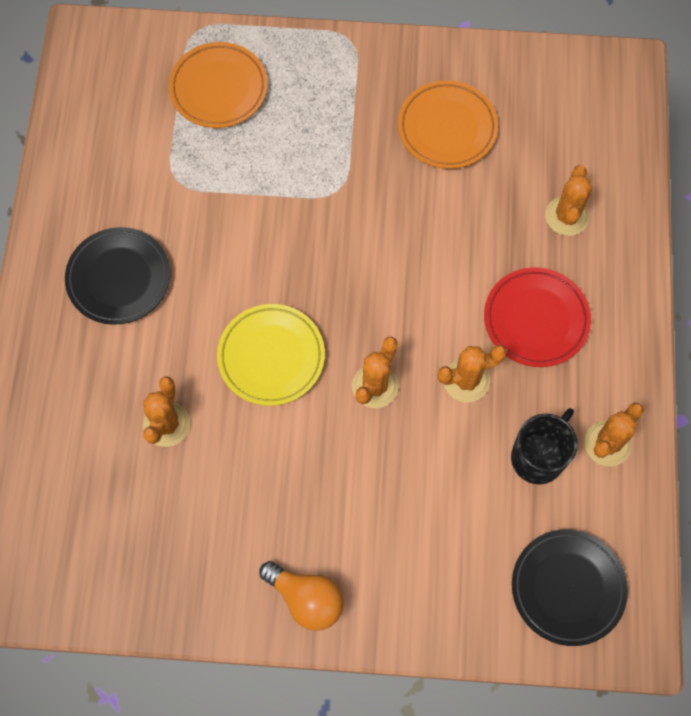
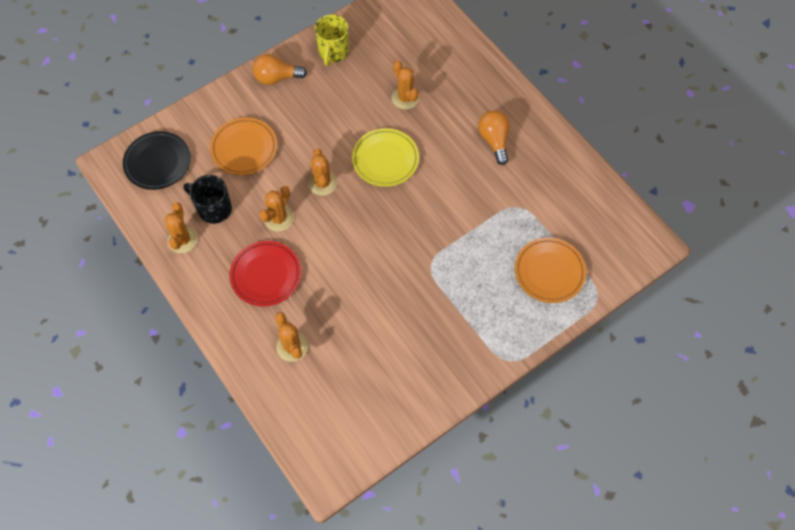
camera: 140 degrees right, 5 degrees down
(119, 278) = (494, 140): black plate -> orange light bulb
(193, 578) = (333, 52): none -> yellow mug
(447, 128) = (403, 348): orange plate -> orange plate (244, 148)
(538, 457) = (214, 209): black mug -> black mug turned 120 degrees clockwise

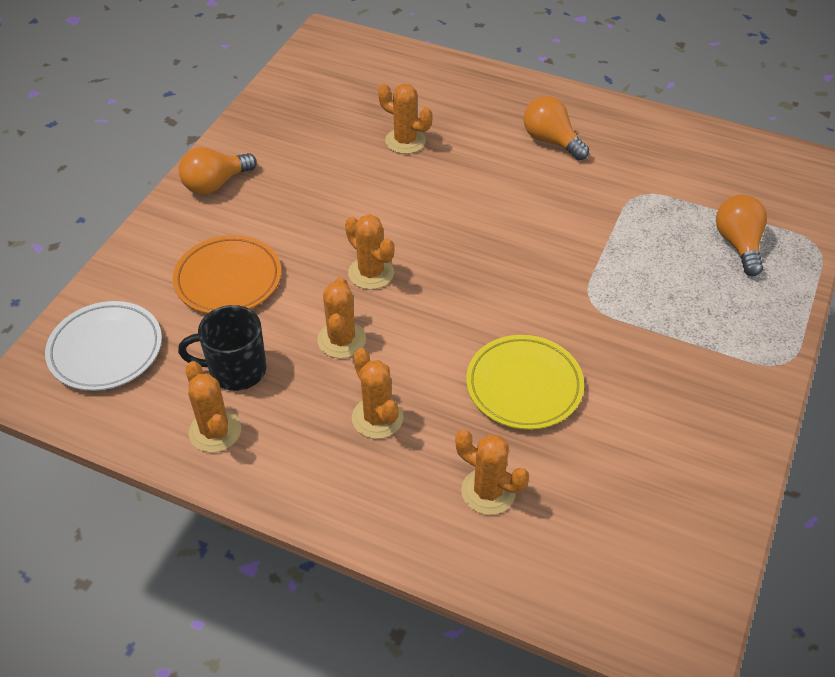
camera: 30 degrees left, 15 degrees down
(158, 162) = (106, 350): black plate -> white plate
(266, 275) = (377, 418): red plate -> orange cactus
(333, 52) = (273, 129): yellow mug -> none
(385, 160) = (434, 213): yellow plate -> yellow plate (524, 386)
(549, 272) = (738, 244): orange plate -> orange light bulb

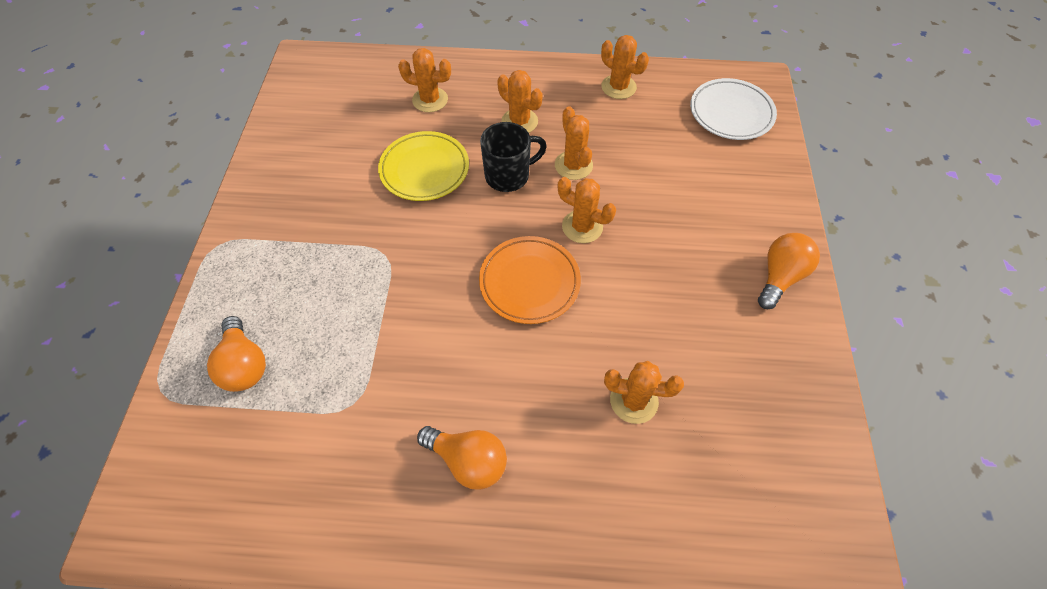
camera: 160 degrees right, 10 degrees up
(228, 279) = (691, 187): orange plate -> orange plate (529, 282)
(236, 370) = (633, 124): black mug -> black mug (508, 176)

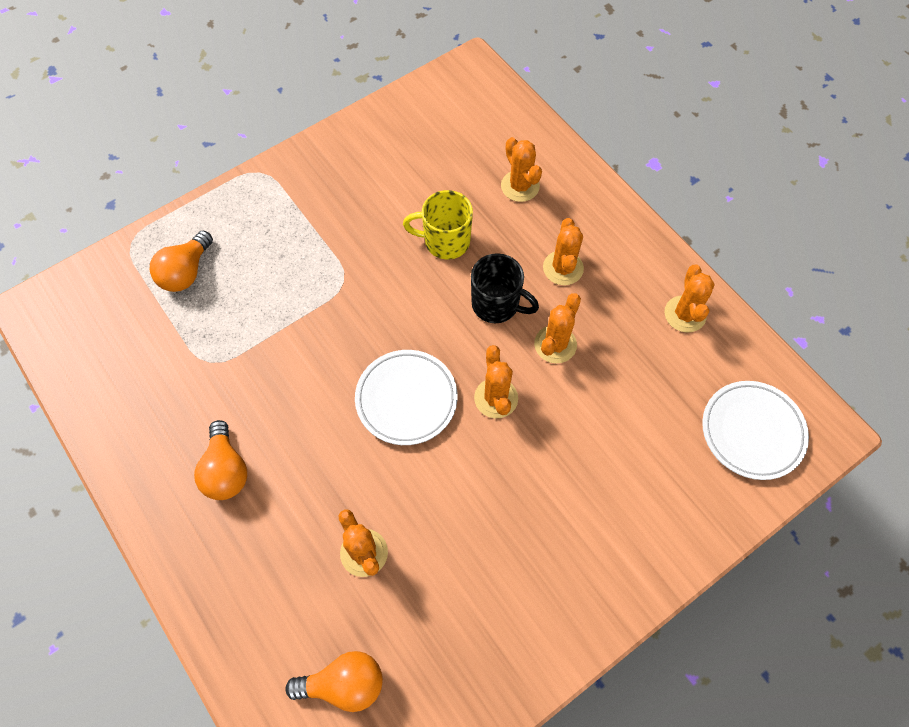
camera: 50 degrees right, 5 degrees up
(424, 169) = (445, 241): yellow plate -> yellow mug
(529, 282) = (406, 399): orange plate -> white plate
(780, 277) = (589, 596): orange light bulb -> orange light bulb (344, 684)

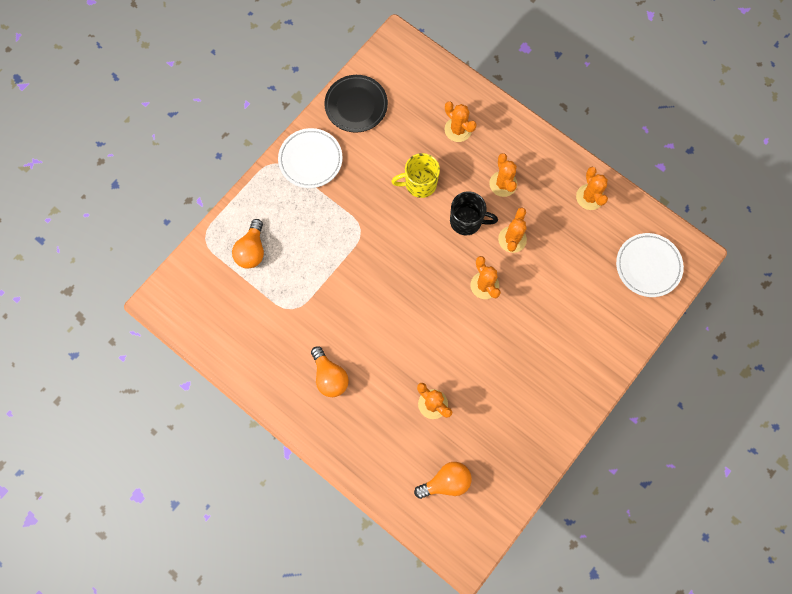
camera: 15 degrees left, 10 degrees up
(392, 128) = (356, 105): none -> black plate
(406, 399) = (428, 301): white plate -> white plate (310, 160)

